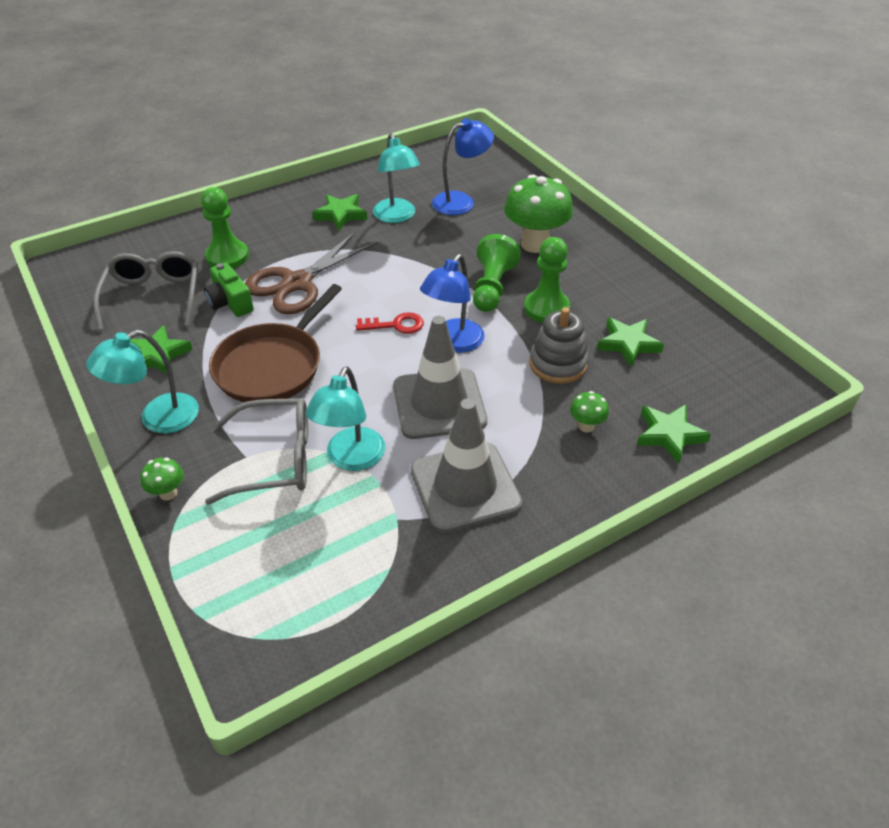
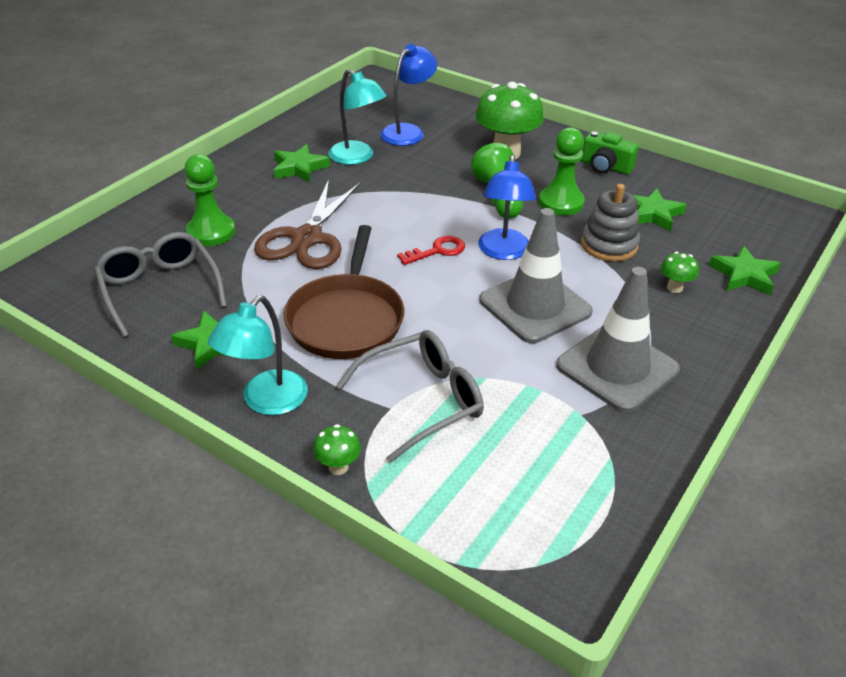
camera: 25 degrees left, 5 degrees down
(230, 302) = (251, 273): green camera -> green camera (605, 167)
(351, 459) = (495, 377): turquoise lamp -> none

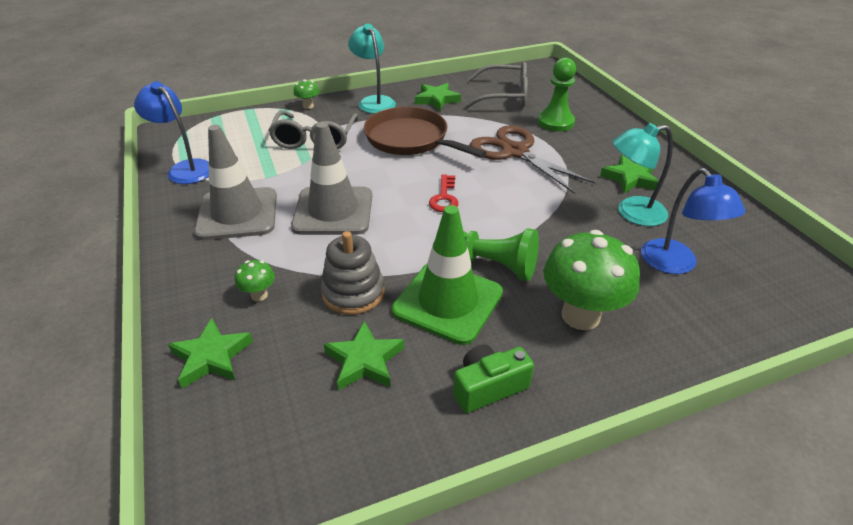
camera: 125 degrees right, 0 degrees up
(503, 252) = (409, 227): blue lamp -> blue lamp (185, 168)
(561, 202) = (448, 302): green pawn -> green traffic cone

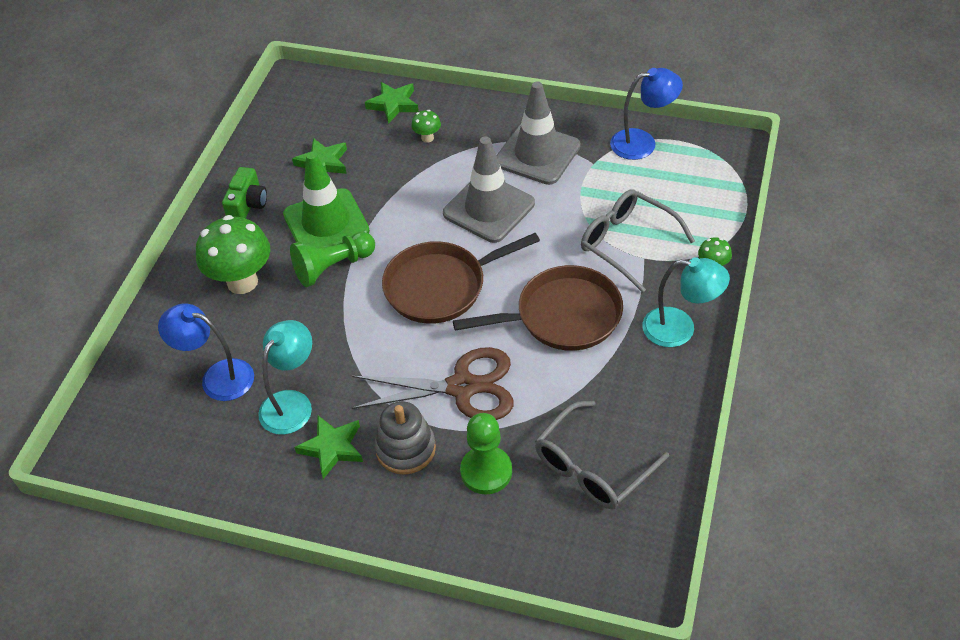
camera: 130 degrees right, 10 degrees up
(353, 293) = (383, 181): grey stacking toy -> grey stacking toy (405, 449)
(437, 99) = (638, 391): green star -> none
(444, 197) = (440, 286): red key -> brown pan

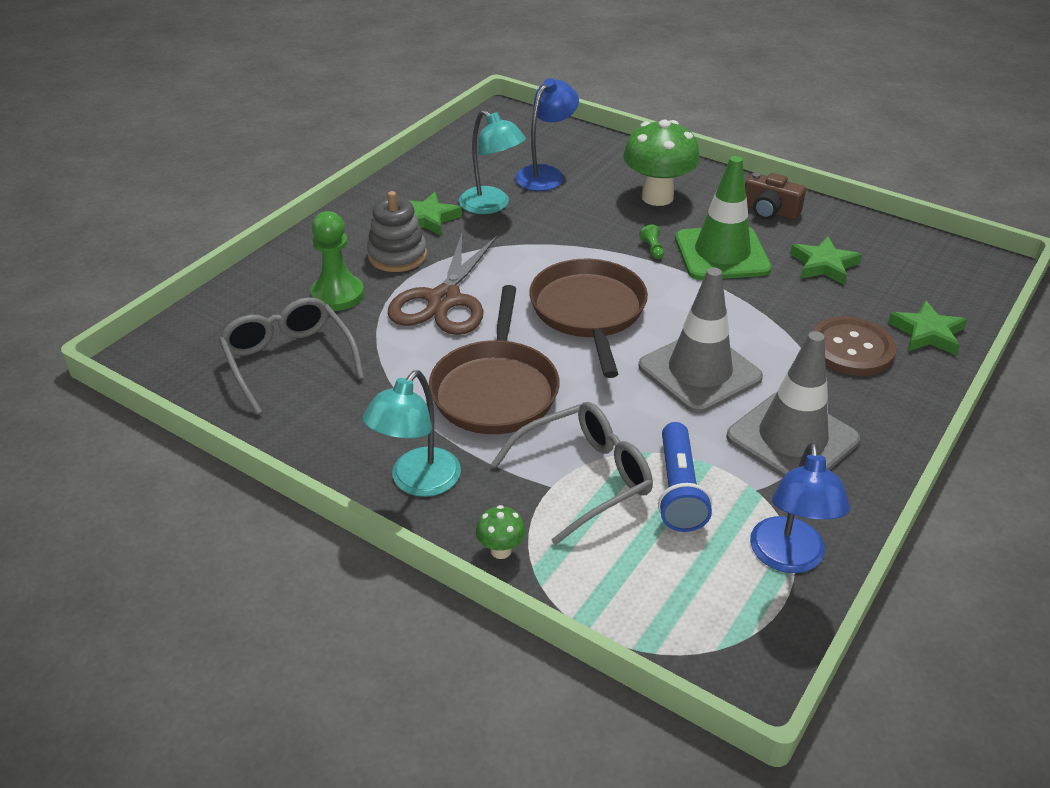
camera: 105 degrees right, 10 degrees down
(248, 204) = (769, 211): green camera -> brown camera
(333, 267) = (652, 249): green pawn -> green pawn, size x0.41
(427, 138) = (851, 349): green mushroom -> brown button
(613, 197) = (678, 490): none -> blue flashlight

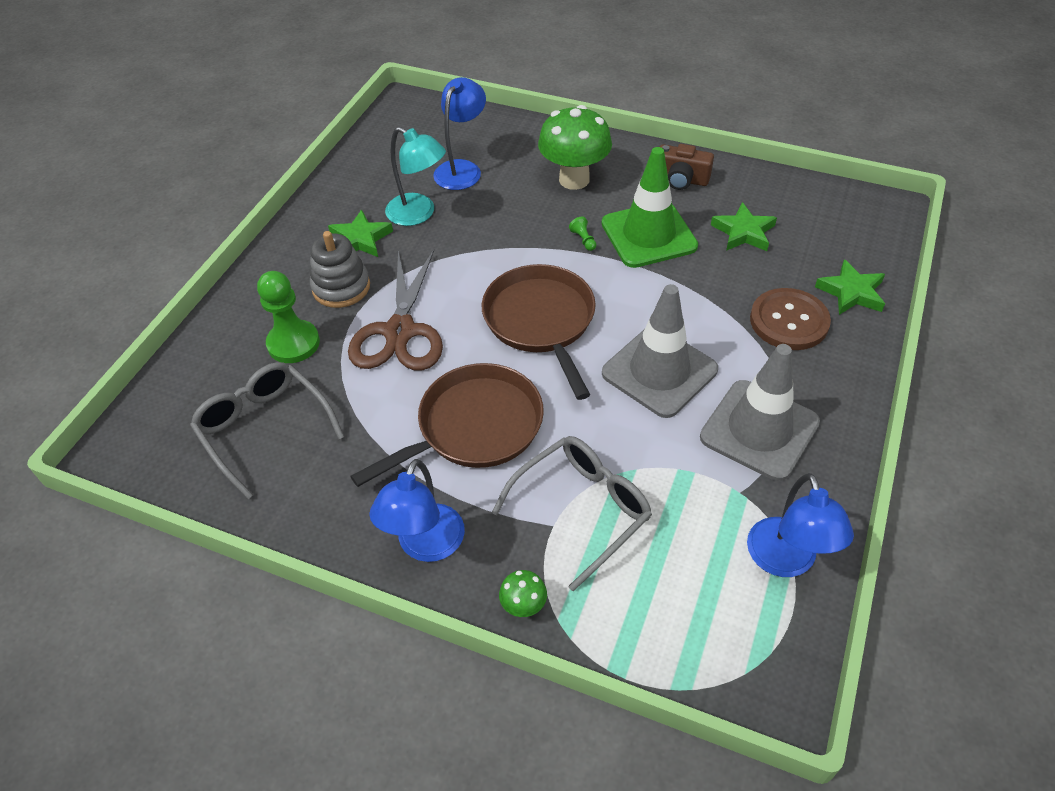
camera: 10 degrees left, 10 degrees up
(417, 482) = (425, 546): turquoise lamp -> blue lamp
(495, 390) = (474, 427): brown pan -> brown pan turned 120 degrees counterclockwise
(678, 490) = (671, 506): blue flashlight -> none

